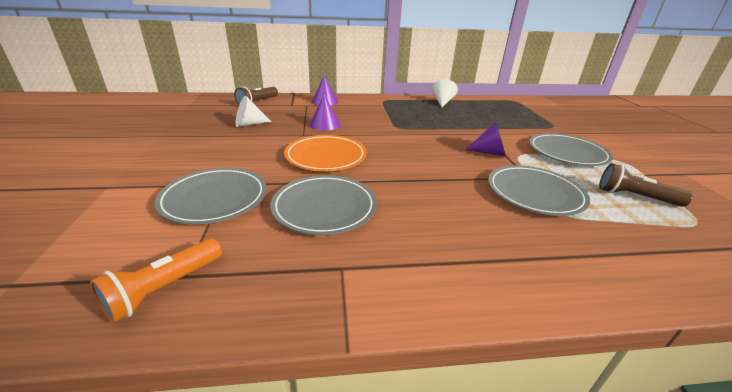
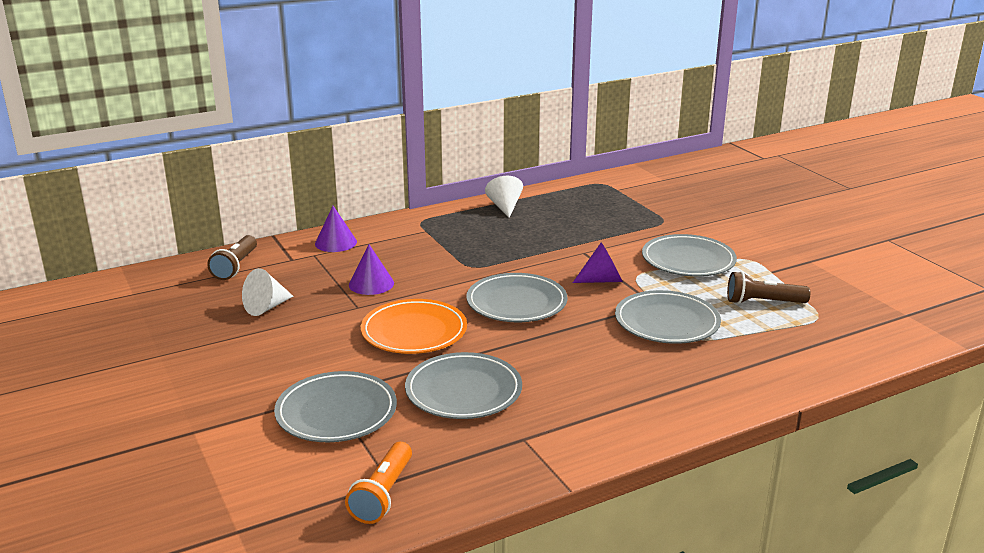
camera: 20 degrees left, 5 degrees down
(414, 154) = (516, 302): none -> grey plate

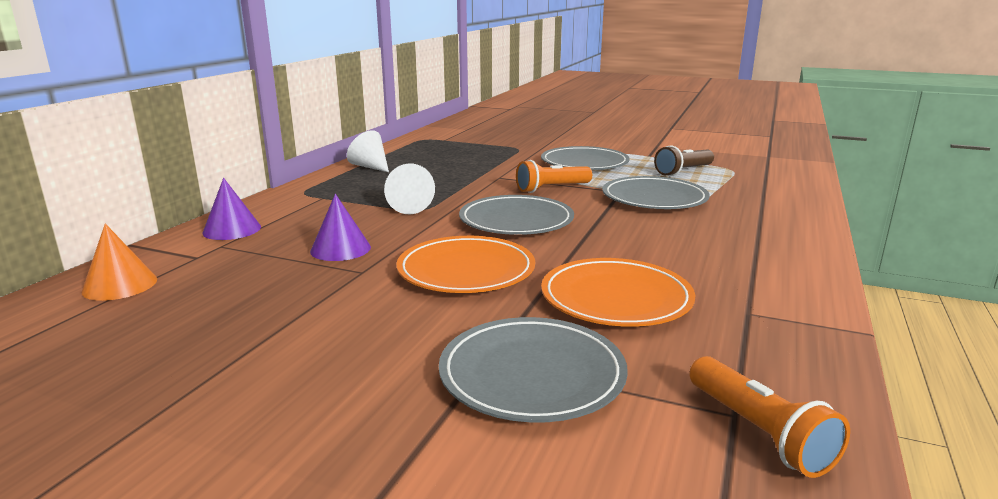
camera: 40 degrees left, 5 degrees down
(235, 266) = (120, 285): brown flashlight -> orange cone
(266, 307) = (239, 309): white cone -> white cone (412, 207)
(463, 391) = (616, 298): grey plate -> orange plate
(602, 280) = (551, 188): purple cone -> orange flashlight

